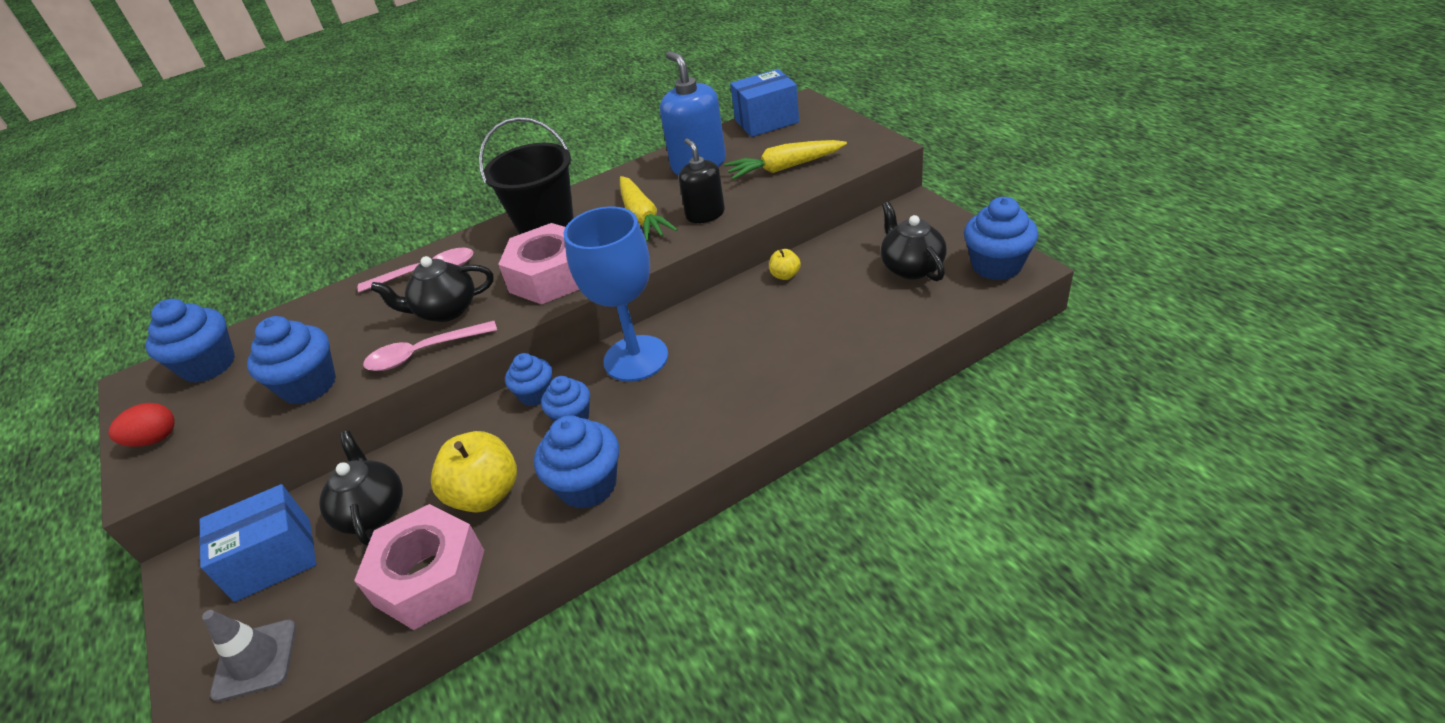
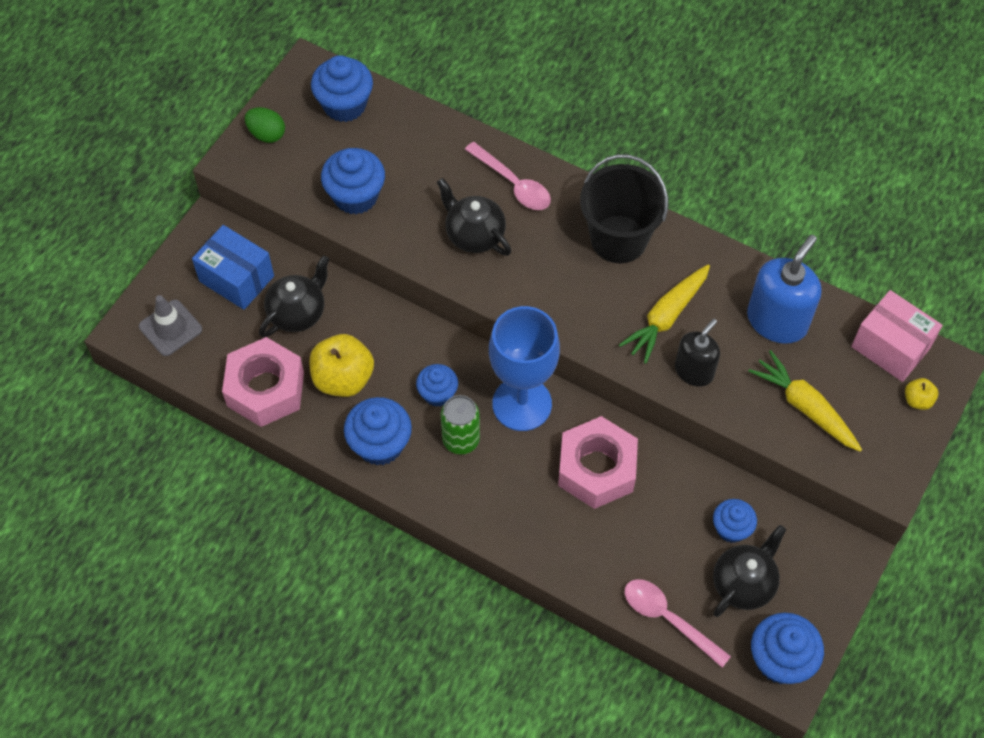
camera: 55 degrees right, 20 degrees up
(155, 439) = (267, 134): red egg -> green egg
(423, 353) = (421, 253): pink spoon -> pink spoon (668, 619)
(536, 394) = (450, 350): blue cupcake -> blue cupcake (731, 529)
(551, 276) = (550, 290): pink nut -> pink nut (596, 469)
(636, 415) = (461, 440): none -> green can
(766, 121) = (890, 347): blue box -> pink box
(785, 275) = (683, 475): yellow apple -> yellow apple (917, 400)

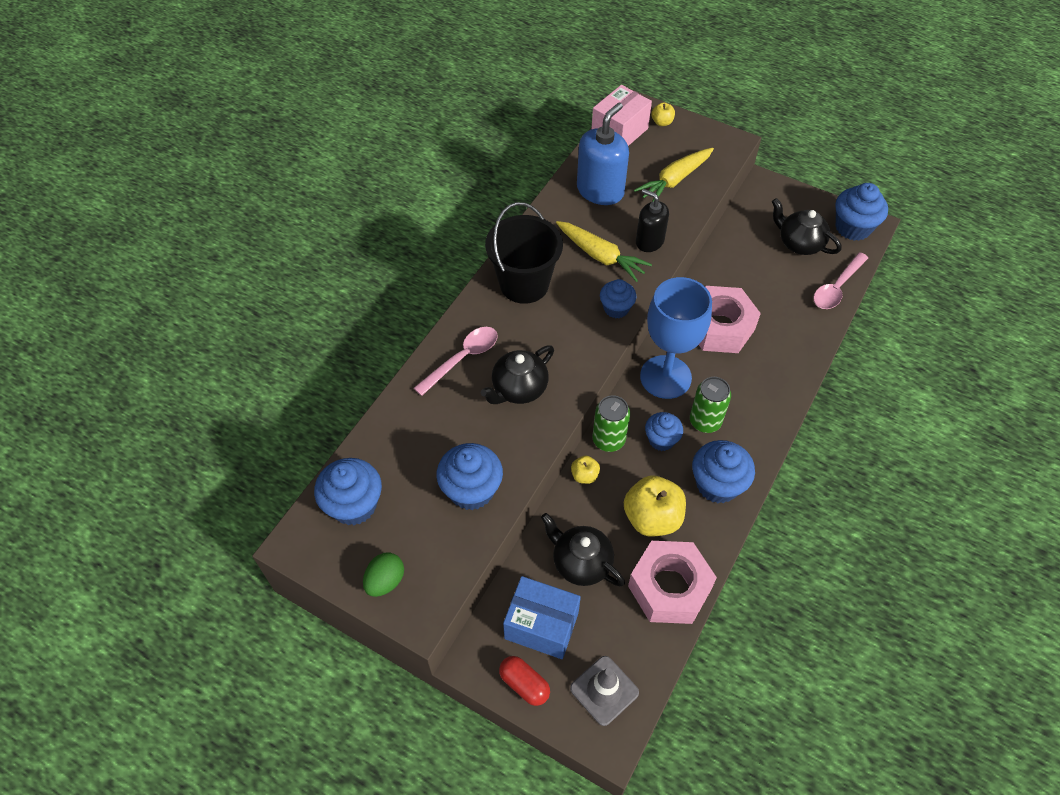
camera: 90 degrees left, 5 degrees down
(183, 265) = (524, 684): none -> red capsule
(237, 278) = (541, 625): blue box -> blue box turned 75 degrees clockwise
(395, 318) = (584, 475): none -> yellow apple
(438, 342) = (608, 440): none -> green can
(731, 529) = (757, 248): blue cupcake -> blue cupcake (616, 308)
(777, 321) = (600, 191): blue soap dispenser -> blue soap dispenser turned 90 degrees clockwise

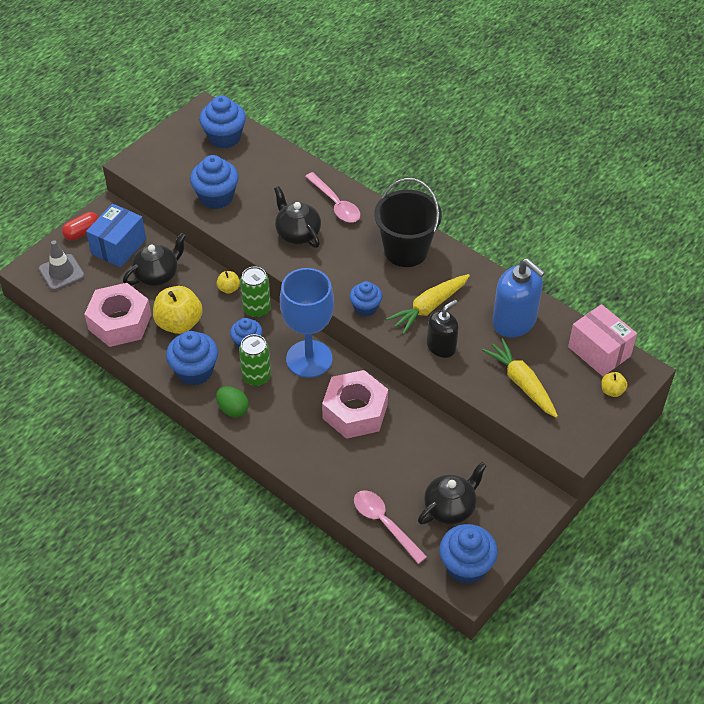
camera: 100 degrees right, 5 degrees down
(385, 581) = (162, 149): green egg -> green egg (233, 409)

